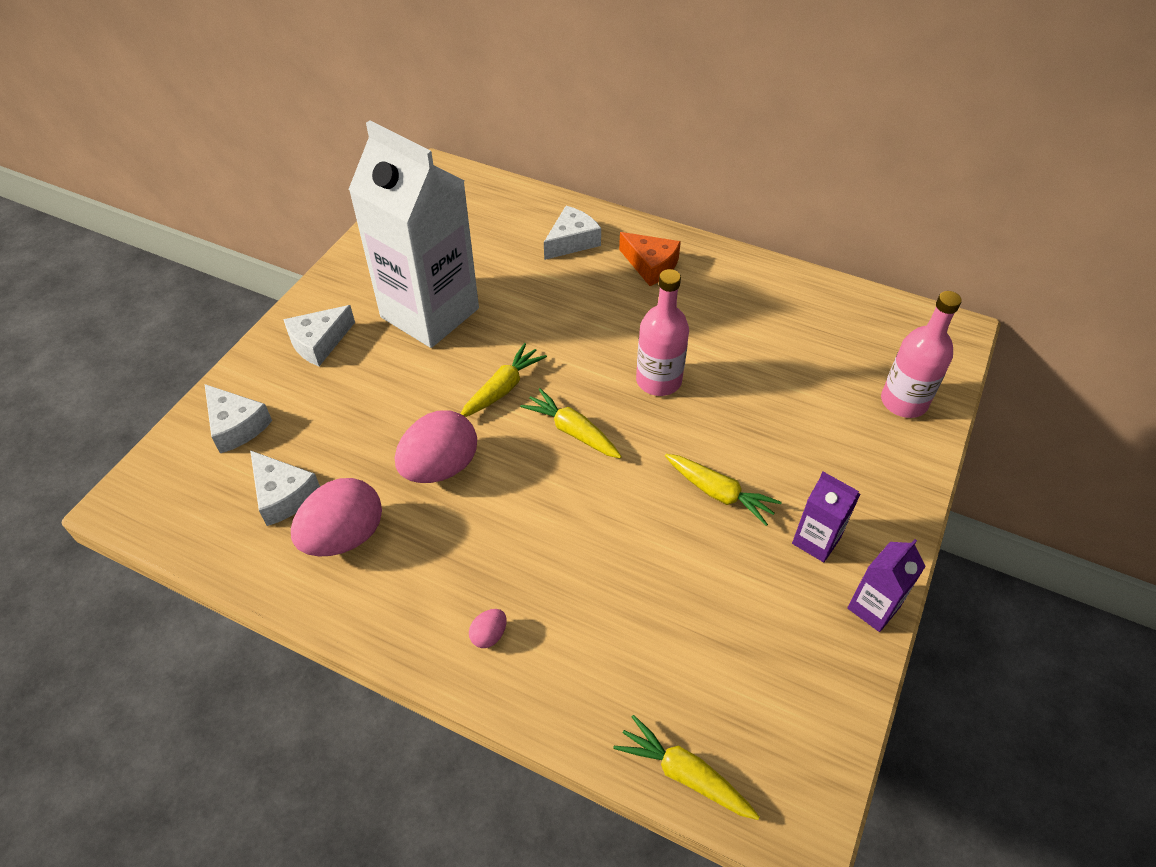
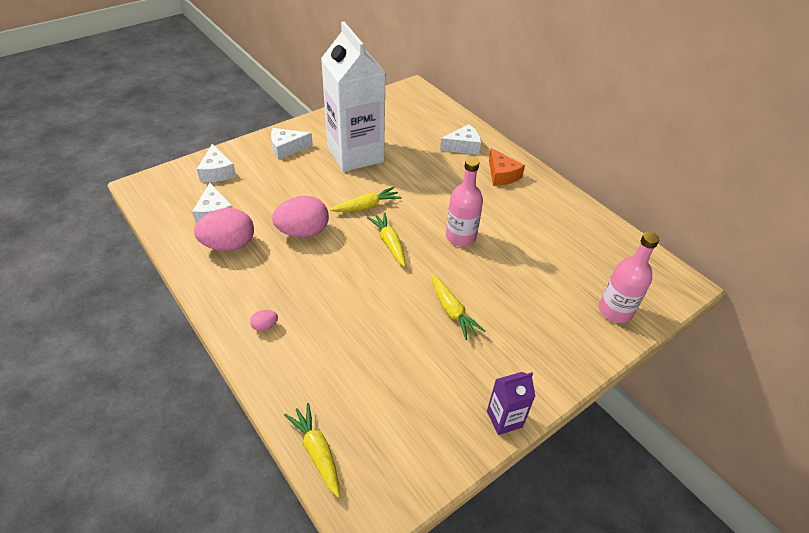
camera: 25 degrees right, 5 degrees down
(816, 541) = (495, 364): purple carton -> none

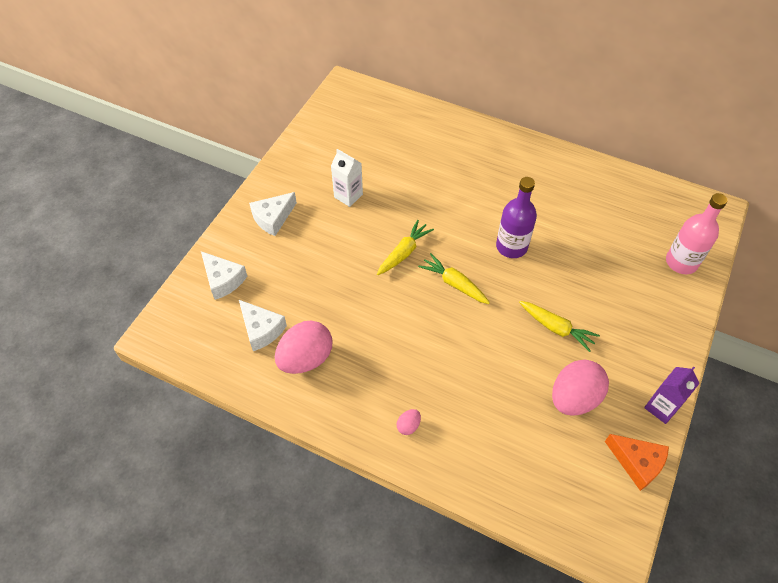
camera: 25 degrees left, 10 degrees up
(303, 232) = (366, 310): pink egg -> pink egg (574, 398)
(316, 451) = (540, 516): yellow carrot -> none
(355, 154) = (348, 196): white carton -> white carton, size x0.42
(460, 237) = (511, 246): pink bottle -> purple bottle
(463, 146) = (444, 140): white cheese -> none
(502, 175) = (501, 159): orange cheese -> orange cheese (637, 463)

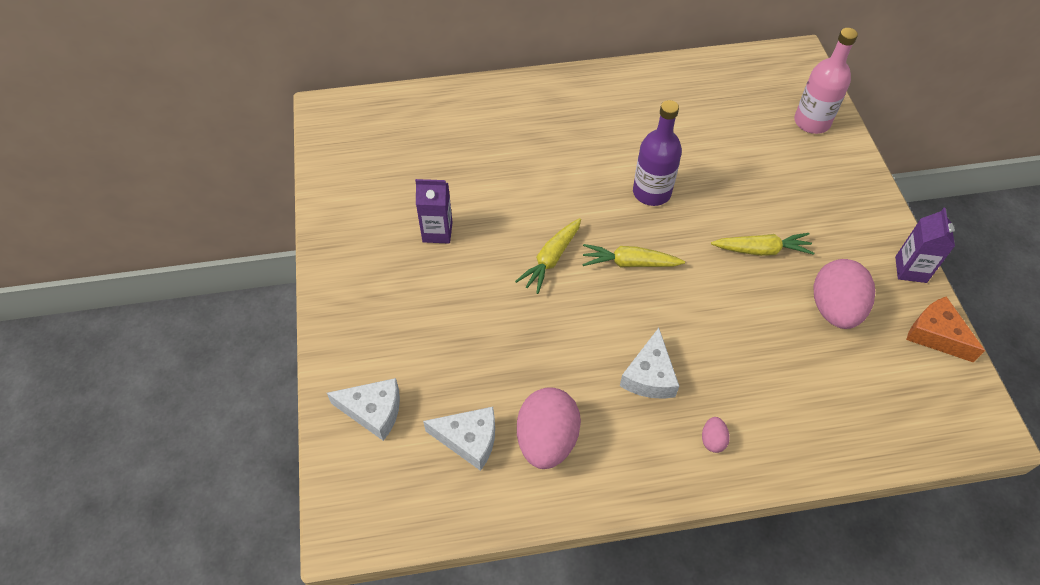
camera: 35 degrees left, 0 degrees up
(273, 218) = (372, 305): white cheese -> white cheese (649, 376)
(348, 196) = (437, 232): white carton -> purple carton
(404, 252) = (551, 260): yellow carrot -> yellow carrot turned 150 degrees counterclockwise
(637, 463) = (936, 335): orange cheese -> orange cheese turned 135 degrees counterclockwise

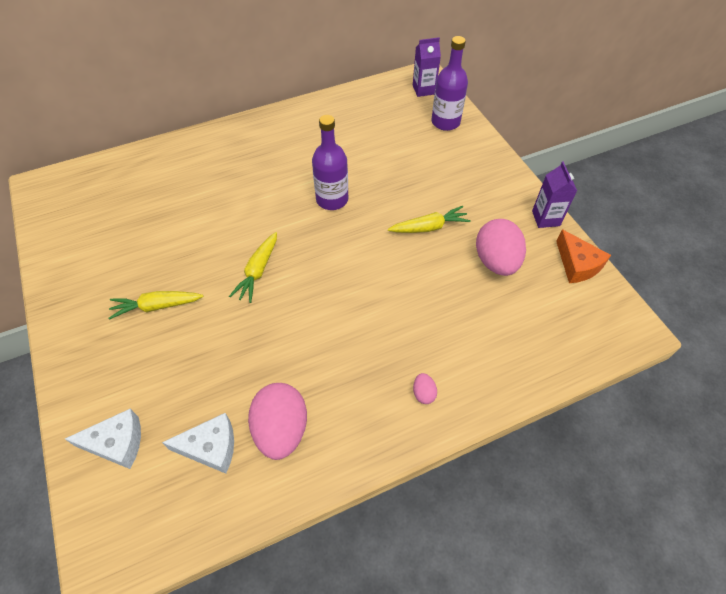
camera: 15 degrees left, 0 degrees up
(437, 232) = (154, 269): purple carton -> purple carton (424, 90)
(629, 263) = (324, 260): yellow carrot -> yellow carrot (156, 306)
(649, 376) = (360, 351): white cheese -> none
(812, 122) = (445, 122): pink bottle -> purple bottle
(936, 335) = (577, 264): orange cheese -> orange cheese turned 150 degrees counterclockwise

